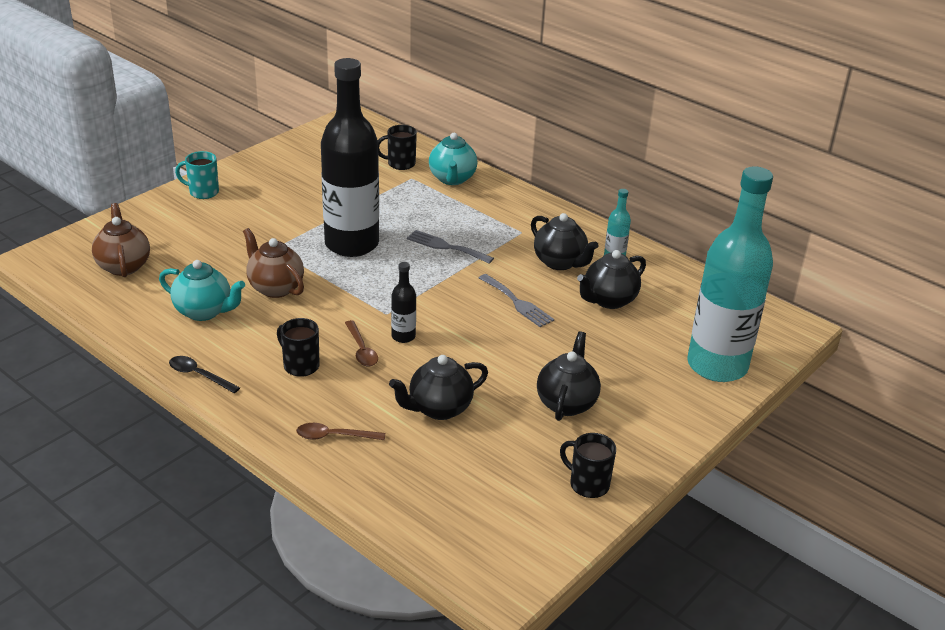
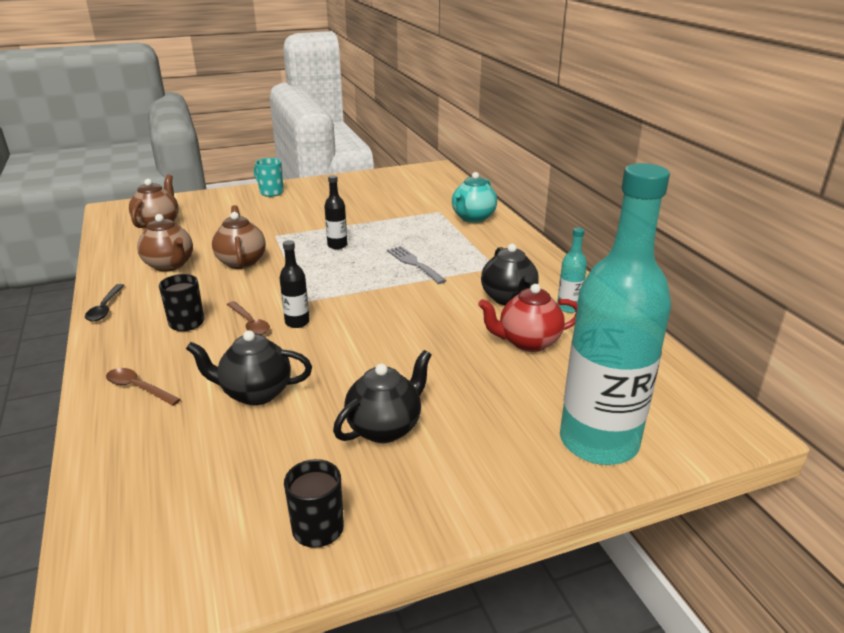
camera: 30 degrees right, 5 degrees down
(199, 375) = (105, 308): black spoon -> black spoon turned 150 degrees counterclockwise
(204, 311) = (170, 265): turquoise teapot -> brown teapot
(351, 244) = (337, 245): black bottle -> black bottle, size x0.40
(361, 350) = (250, 323): brown spoon -> brown spoon turned 45 degrees counterclockwise
(400, 164) = (440, 201): black mug -> none
(517, 303) = (432, 321): grey fork -> none
(608, 300) = (528, 342): black teapot -> red teapot

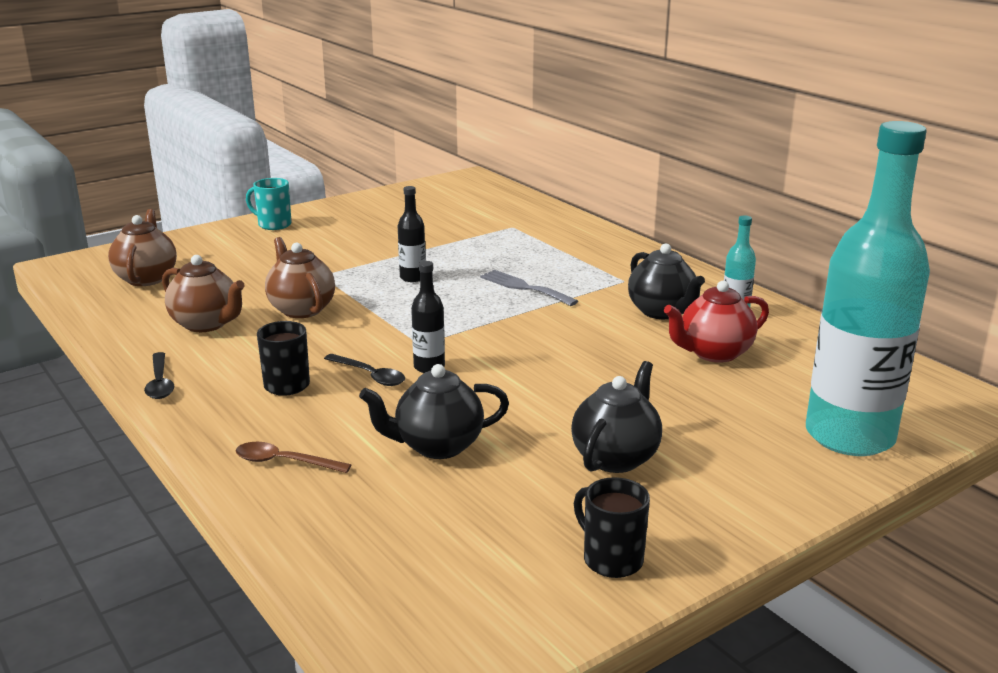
camera: 15 degrees left, 5 degrees down
(250, 323) = (370, 375): brown spoon -> black spoon
(473, 218) = (559, 230): turquoise teapot -> none

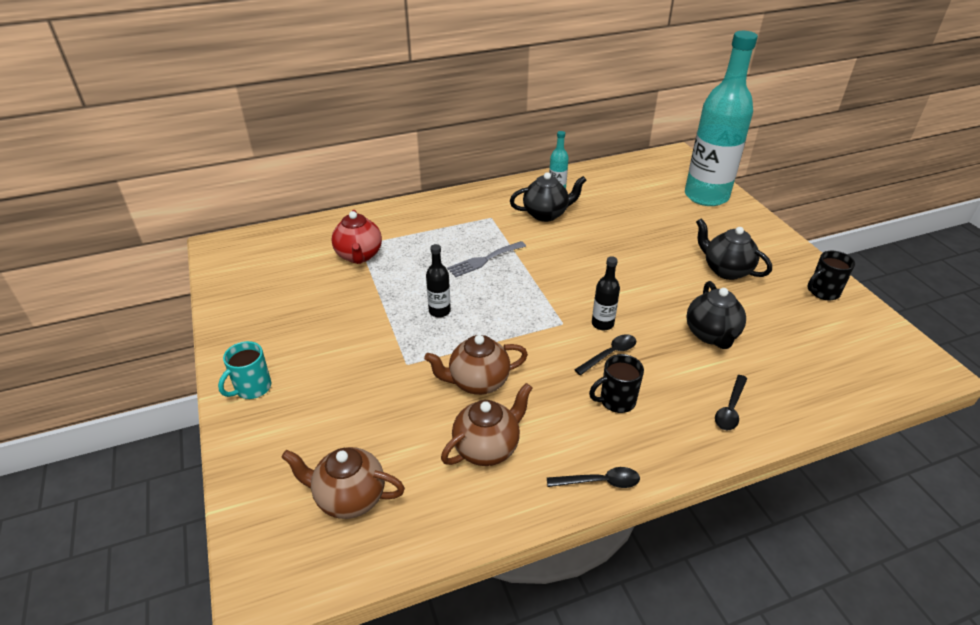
camera: 75 degrees left, 15 degrees up
(284, 462) = (730, 408): brown spoon -> black spoon
(714, 353) = (608, 210): red teapot -> red teapot (359, 256)

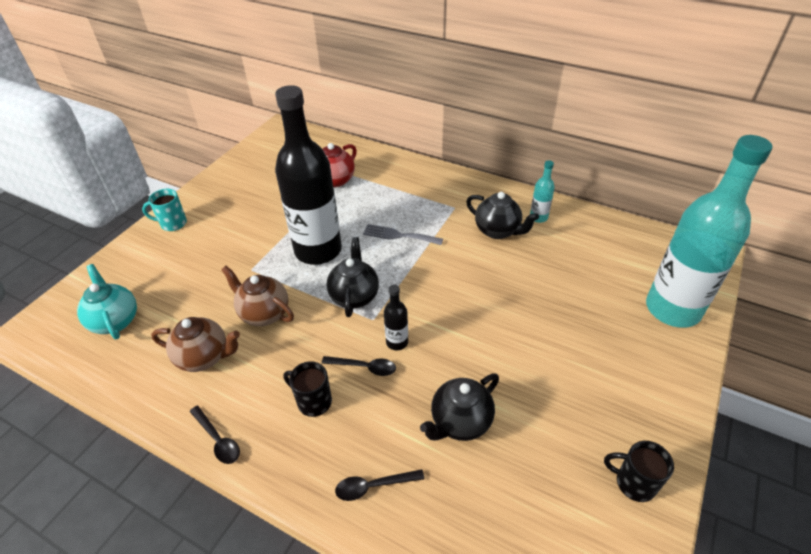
camera: 50 degrees right, 5 degrees up
(349, 498) = (115, 321): brown teapot -> turquoise teapot
(439, 311) = (318, 250): black bottle -> black bottle, size x2.49
(726, 270) = (570, 384): black teapot -> black teapot (354, 296)

